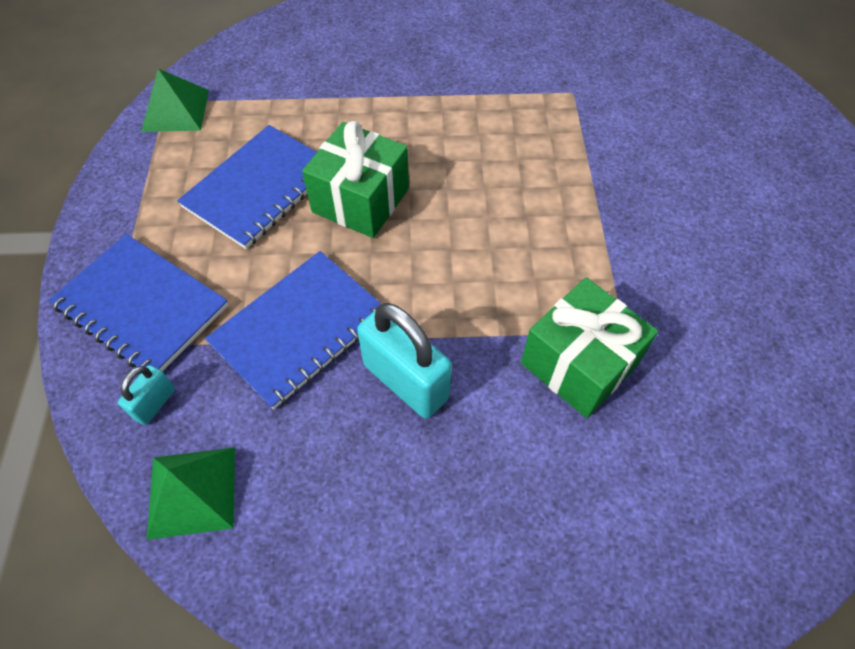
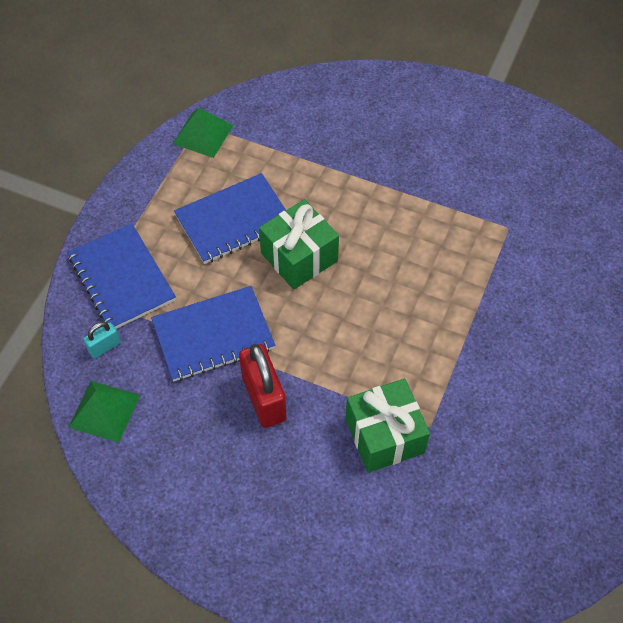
camera: 25 degrees right, 0 degrees up
(405, 381) = (264, 398): turquoise padlock -> red padlock

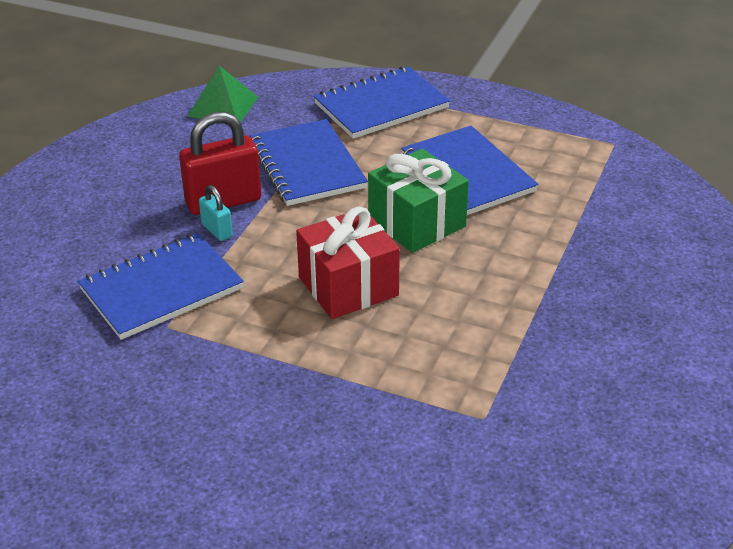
camera: 90 degrees right, 20 degrees down
(104, 347) = (296, 101): turquoise padlock -> turquoise padlock (217, 230)
(203, 134) = (598, 147): green pyramid -> none
(378, 303) = (348, 286): none -> red gift
(384, 436) = (161, 289): green gift -> blue notebook

